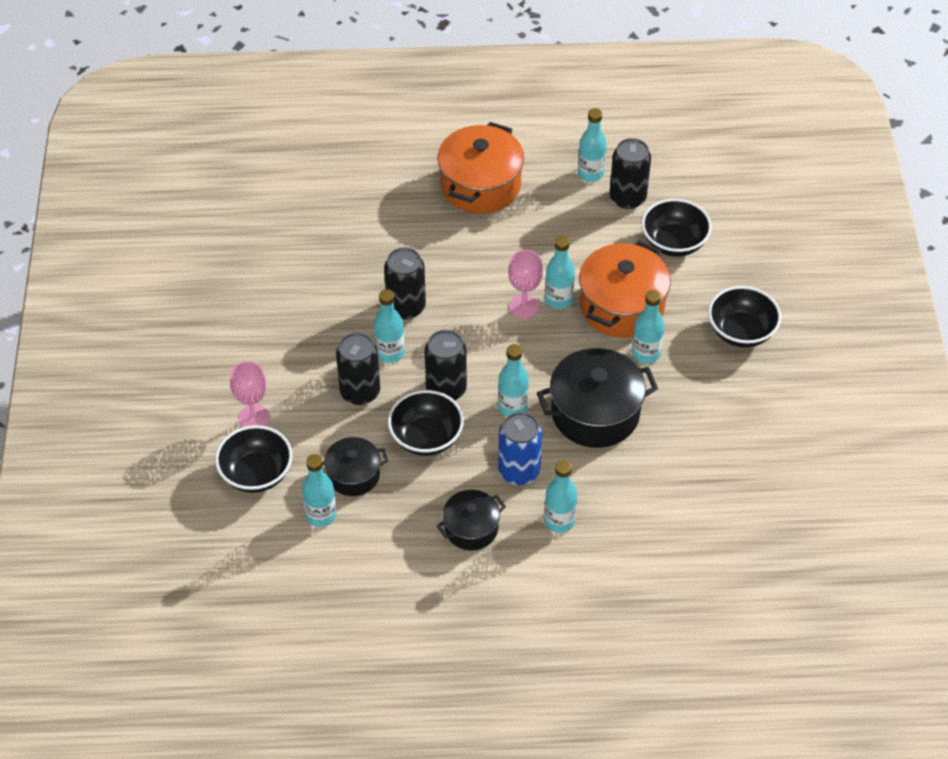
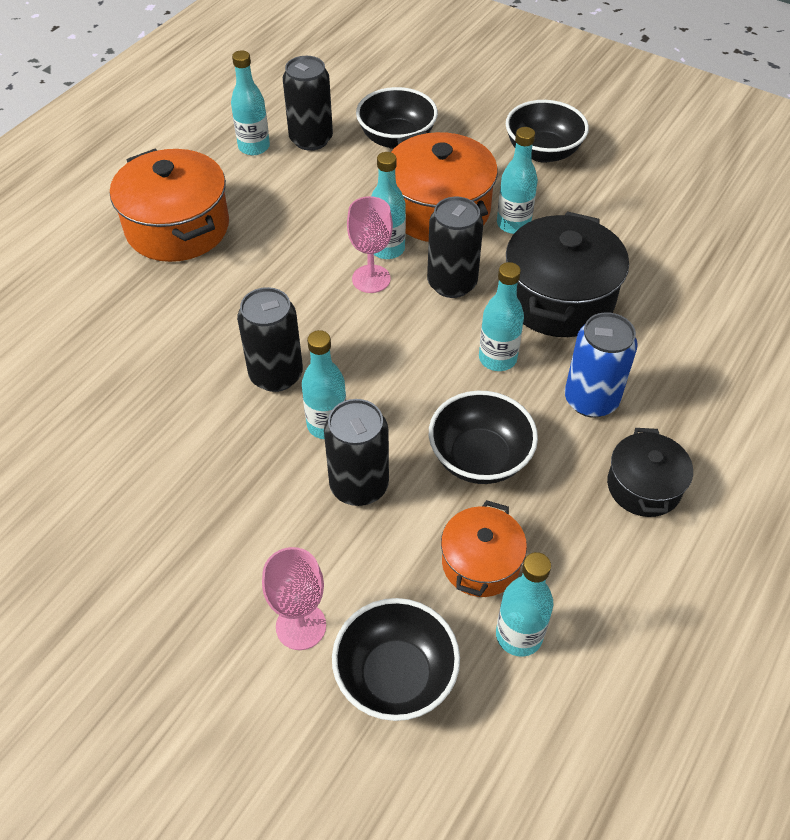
camera: 55 degrees left, 0 degrees up
(353, 475) = (480, 563): black pot -> orange pot
(446, 389) = (425, 402): black can -> black can (452, 283)
(559, 521) = (684, 402): turquoise bottle -> none

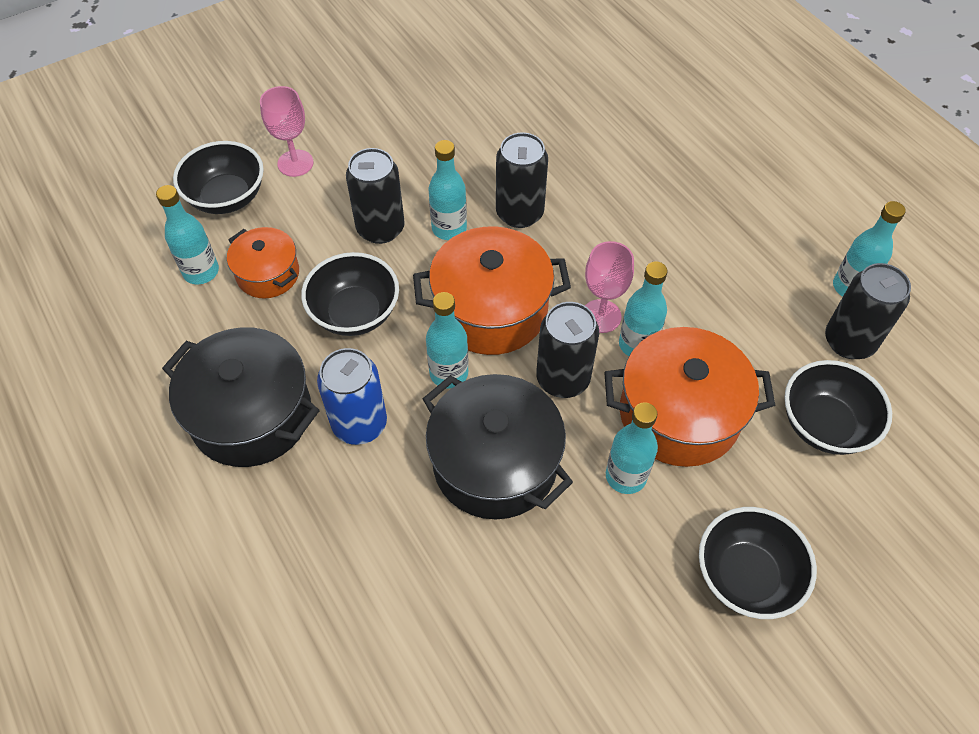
camera: 115 degrees right, 5 degrees up
(177, 227) = (738, 197): orange pot -> orange pot (491, 310)
(643, 486) = (251, 415): black pot -> black pot, size x1.73

